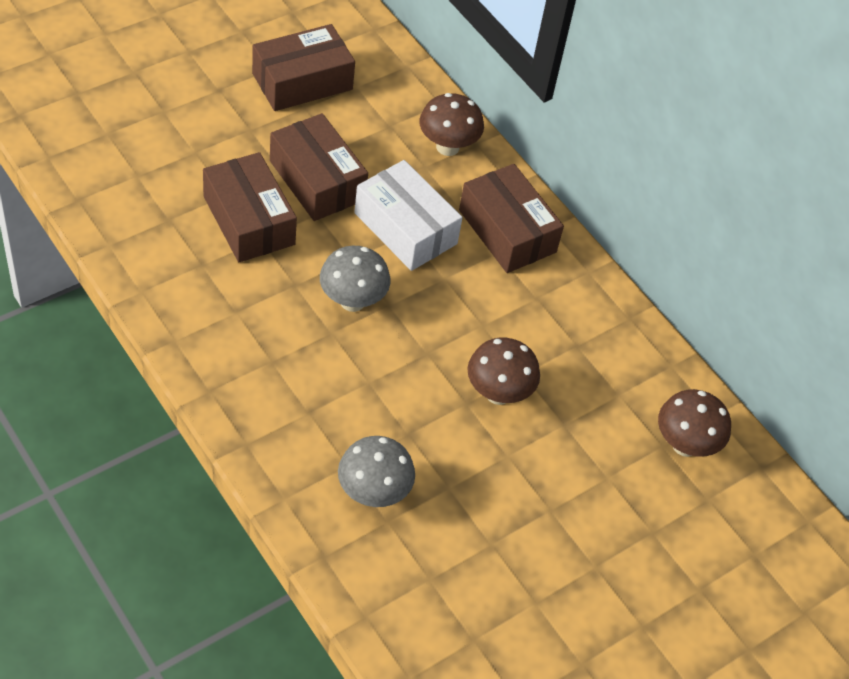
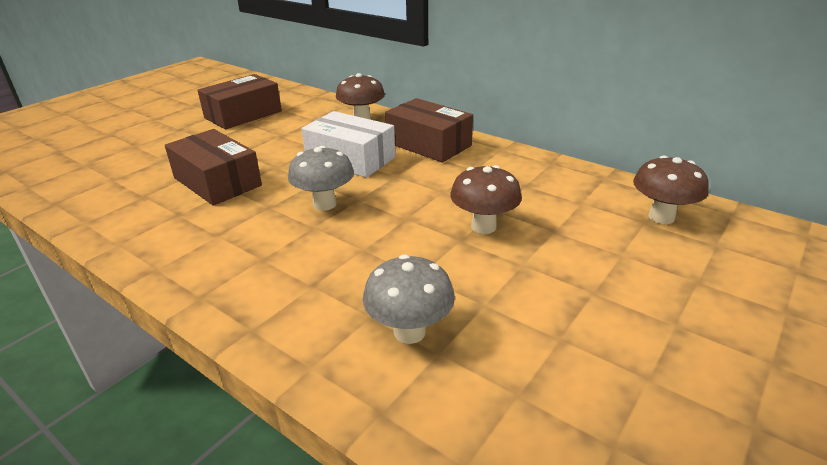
camera: 10 degrees left, 20 degrees down
(317, 180) = (269, 151): brown box -> none

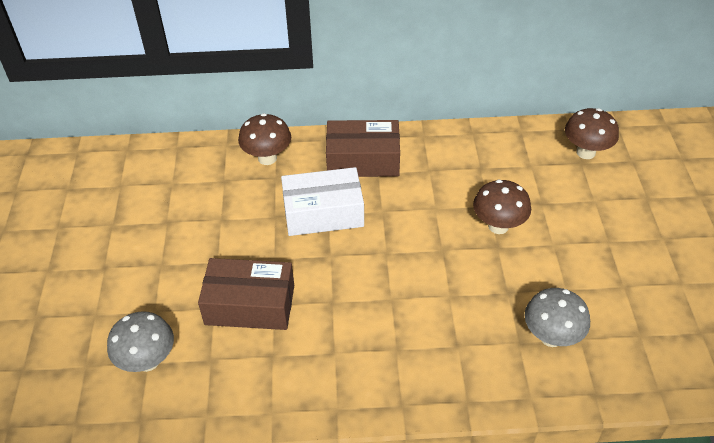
camera: 40 degrees left, 15 degrees up
(243, 114) = (140, 212): brown box -> none
(324, 204) = (370, 273): grey mushroom -> grey mushroom (148, 361)

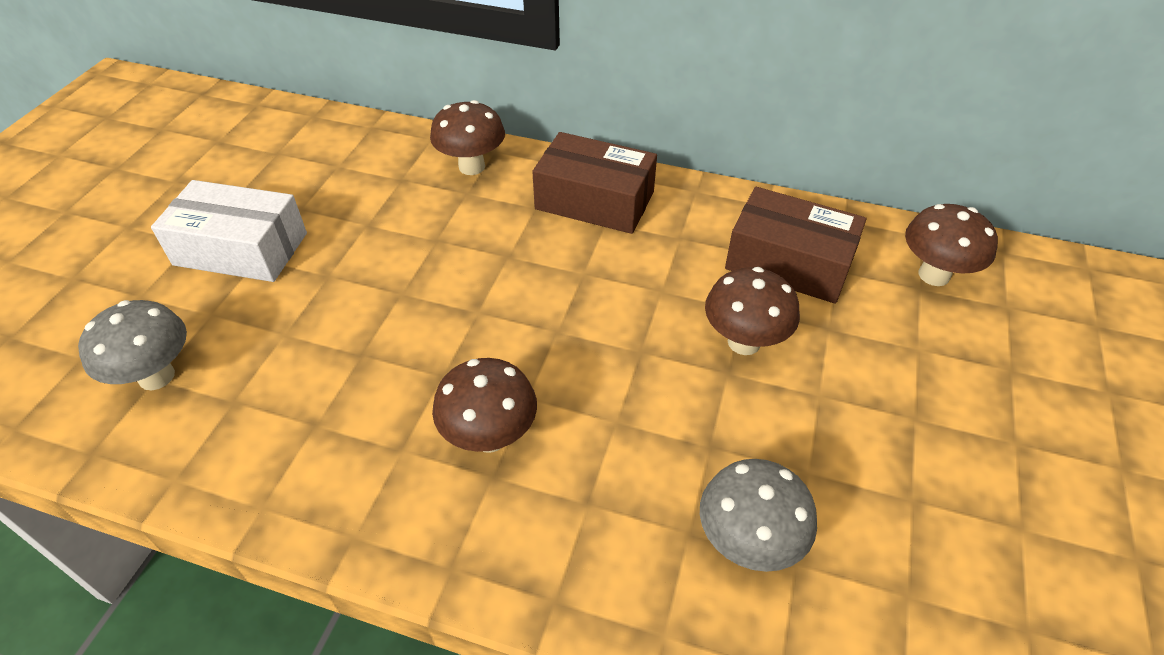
camera: 20 degrees right, 0 degrees up
(250, 304) = (332, 344): brown box -> brown box (789, 262)
(323, 213) = (502, 253): white box -> white box (241, 249)
(382, 328) = (490, 437): none -> brown mushroom

